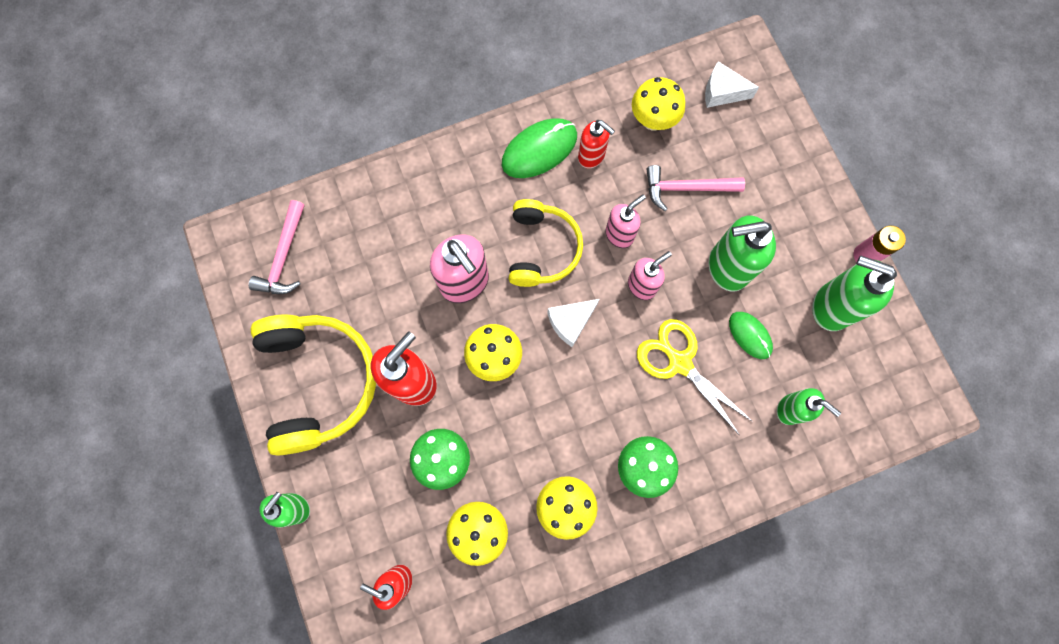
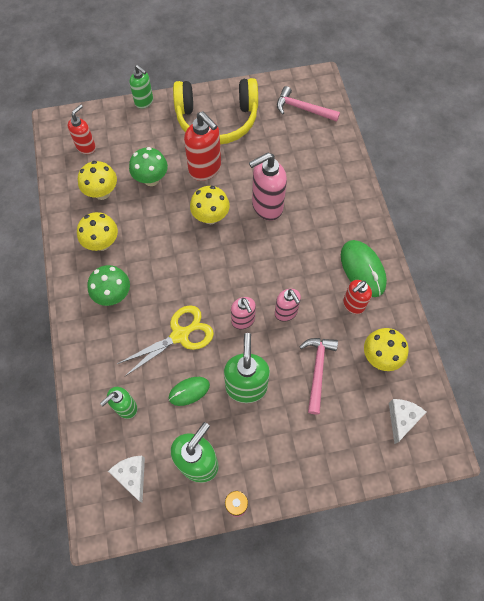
camera: 100 degrees right, 10 degrees down
(542, 249) = (283, 258): yellow headphones -> none
(570, 322) = (225, 268): white cheese -> white cheese (132, 476)

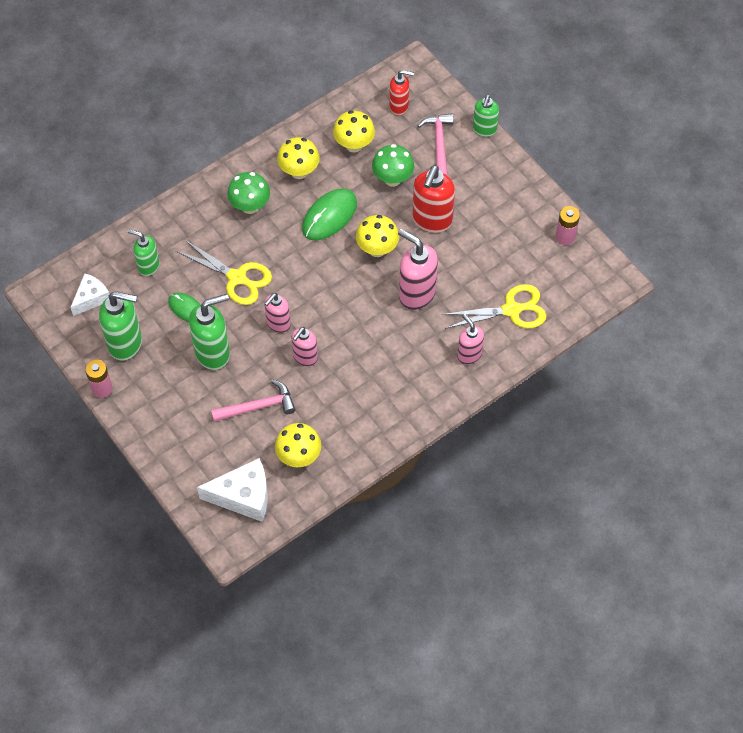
camera: 65 degrees right, 5 degrees down
(217, 119) = (500, 204): yellow headphones -> none
(267, 93) = (565, 237): none -> pink battery
(303, 109) = (563, 280): pink hammer -> pink hammer (439, 144)
(313, 151) = (511, 310): none -> yellow scissors
(338, 194) = (469, 354): none -> pink soap dispenser
(353, 305) = (343, 413): red soap dispenser -> none
(362, 269) = (389, 408): green mouse -> green mouse (329, 216)
(401, 419) = (243, 496): white cheese -> white cheese, size x1.58

